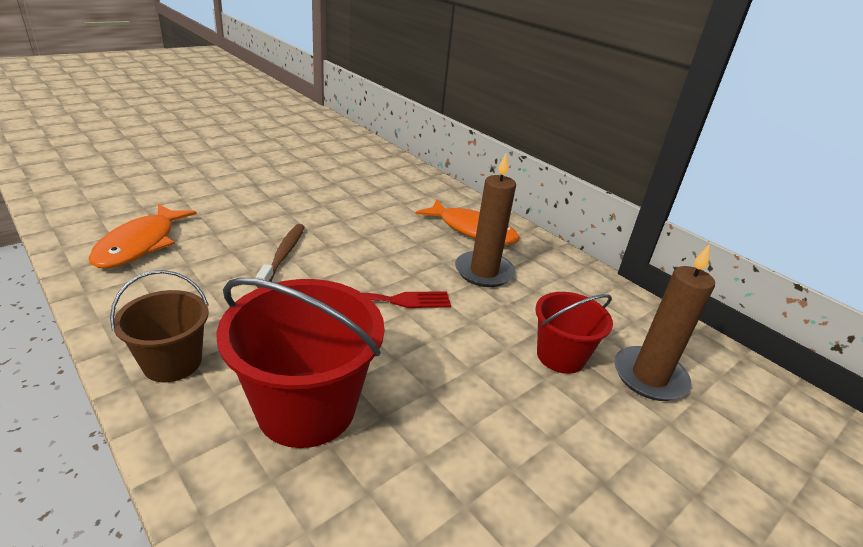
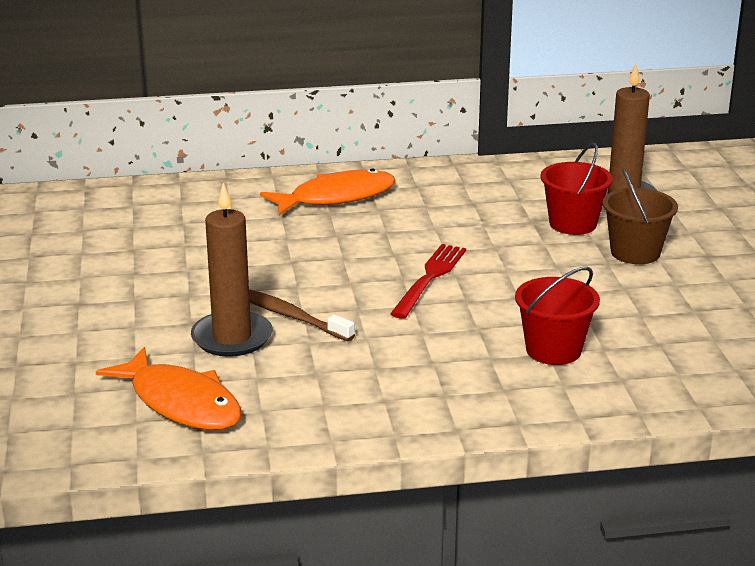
camera: 55 degrees left, 5 degrees down
(172, 362) = (441, 405): brown bucket -> brown bucket (635, 252)
(306, 408) = (553, 350): red bucket -> red bucket, size x0.60
(484, 272) = (421, 216): brown candle -> brown candle (232, 338)

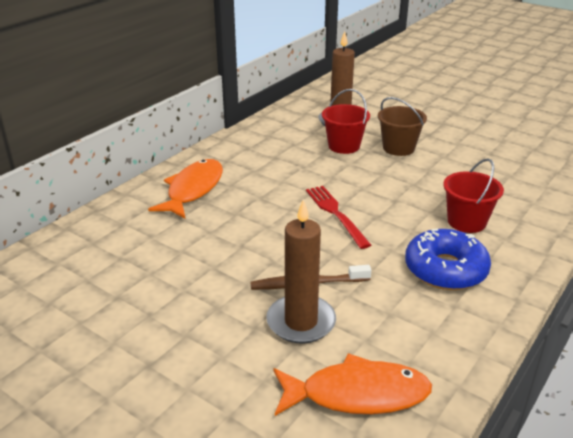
camera: 45 degrees left, 5 degrees up
(438, 372) = (445, 269): none -> blue donut

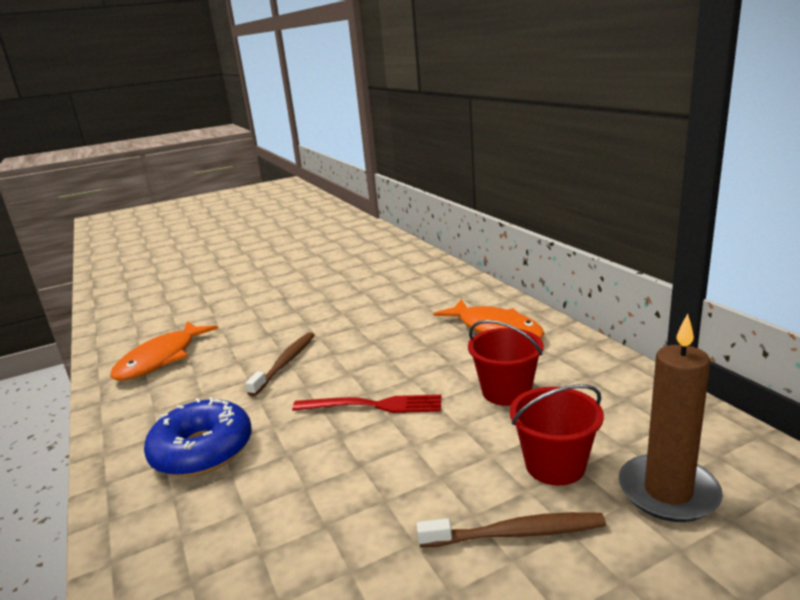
camera: 120 degrees right, 10 degrees down
(301, 322) = (249, 351): brown candle -> none
(398, 148) = (516, 533): brown bucket -> brown toothbrush
(466, 222) = (250, 512): red bucket -> red bucket (506, 391)

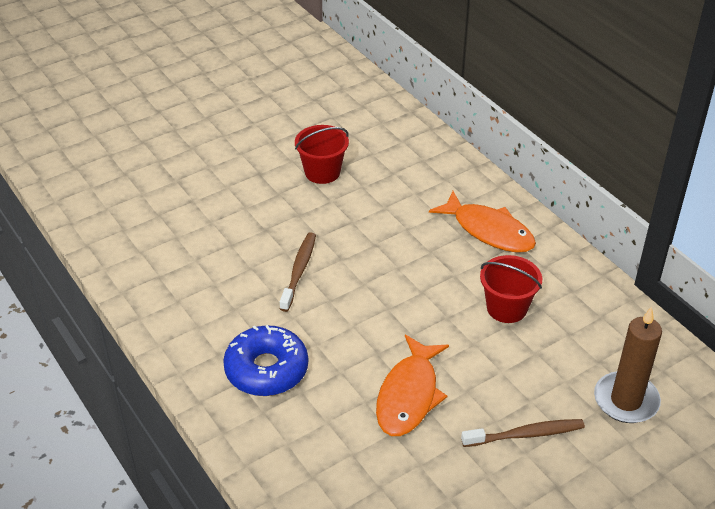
camera: 10 degrees left, 20 degrees up
(161, 359) = (168, 262): orange fish -> orange fish (409, 395)
(375, 405) = (398, 322): red fork -> none
(555, 465) = (549, 380): red bucket -> red bucket (322, 172)

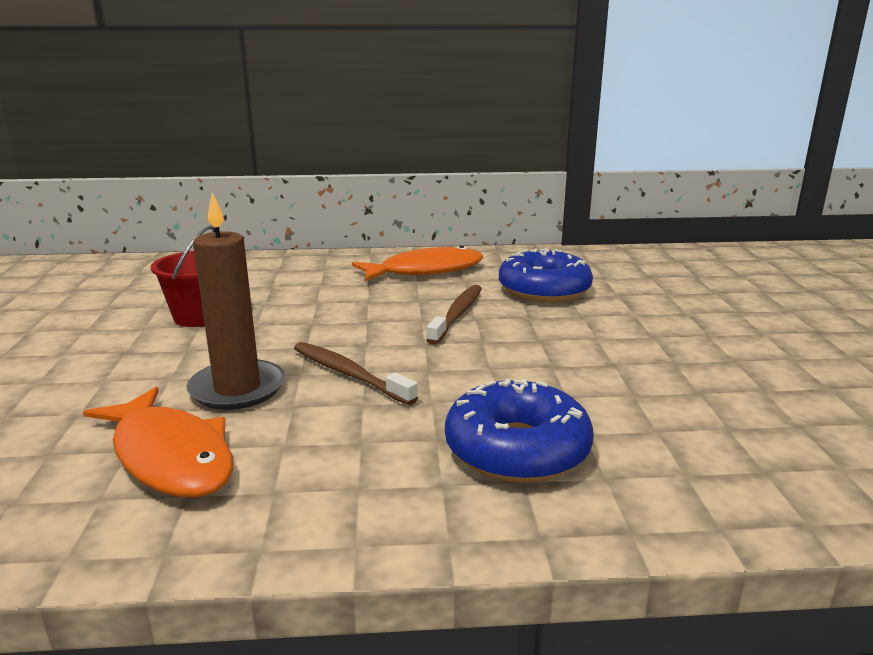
camera: 60 degrees left, 20 degrees down
(409, 395) = (640, 366): orange fish -> orange fish (170, 456)
(506, 308) = (544, 290): red bucket -> blue donut
(526, 434) = (736, 326): brown toothbrush -> brown toothbrush (457, 314)
(626, 400) = (708, 279): brown candle -> brown candle (237, 389)

